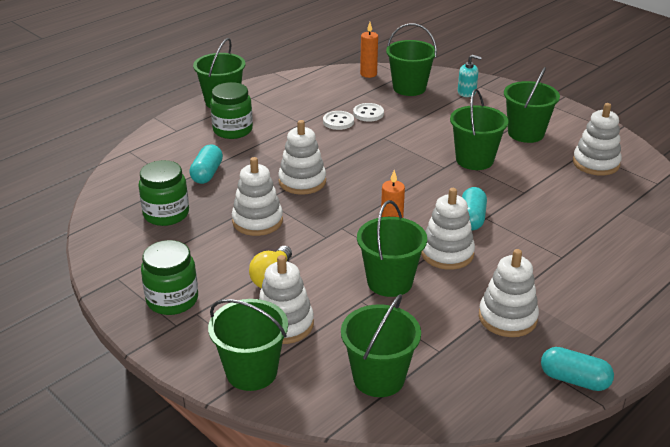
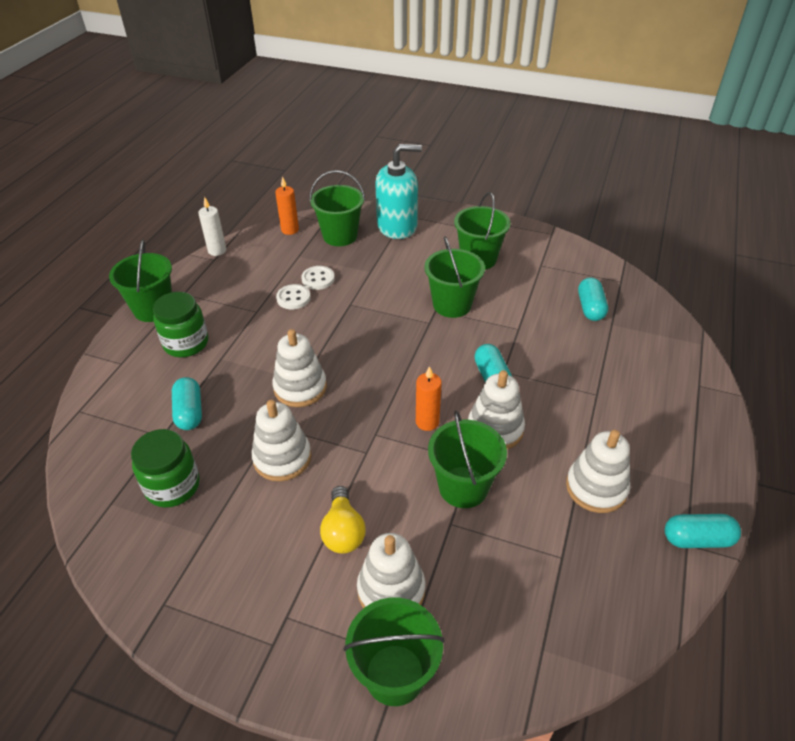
camera: 25 degrees left, 10 degrees up
(172, 300) = (248, 609): green jar -> none
(297, 75) = (217, 250): none -> white candle
(379, 378) = (527, 620): green bucket -> none
(466, 92) = (397, 226): turquoise soap dispenser -> turquoise soap dispenser, size x2.10
(596, 163) = (558, 275): white stacking toy -> none
(608, 195) = (590, 308): none -> turquoise capsule

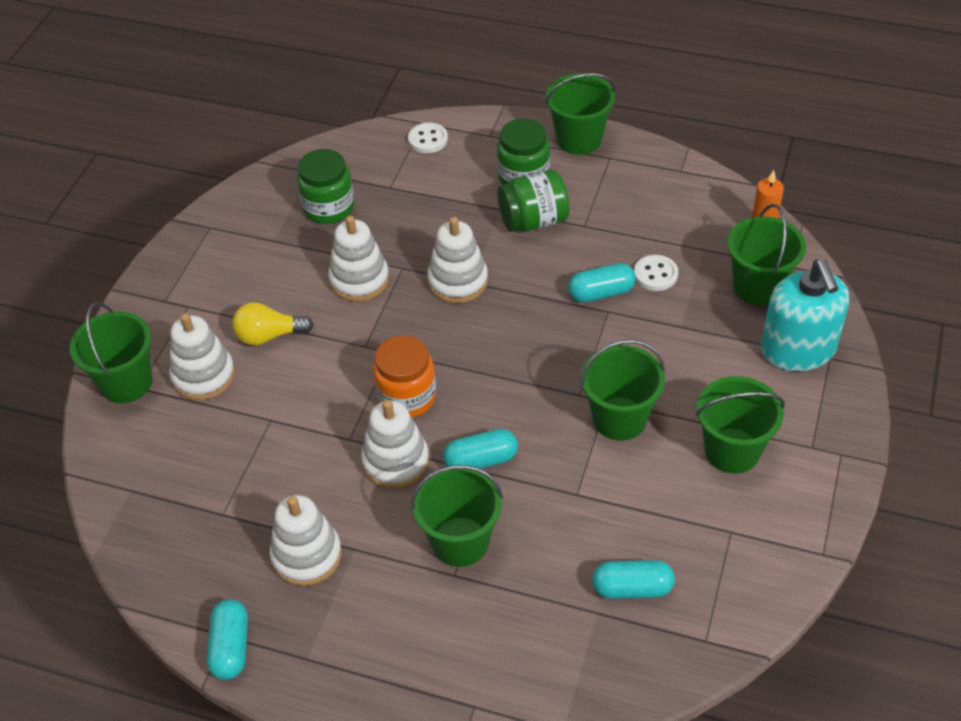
camera: 90 degrees right, 5 degrees up
(189, 412) = (421, 200): turquoise capsule -> turquoise capsule (601, 293)
(217, 250) = (700, 170): white candle -> none
(241, 339) = (533, 220): none -> green jar
(293, 298) = (613, 255): white button -> white button (428, 139)
(427, 422) = (407, 397): orange candle -> orange jar
(463, 487) = (315, 430): green bucket -> green bucket (460, 541)

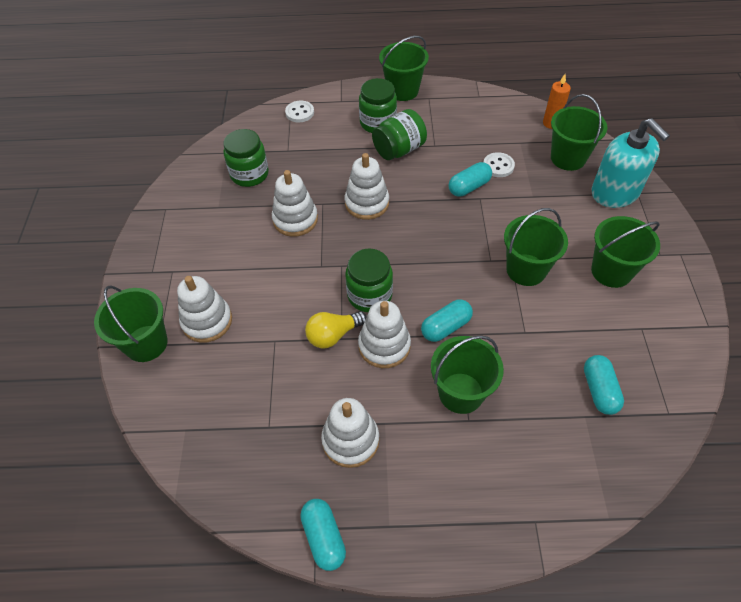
camera: 20 degrees left, 5 degrees up
(269, 336) = (245, 277): yellow light bulb -> yellow light bulb (333, 335)
(407, 397) = (369, 295): orange jar -> green jar
(632, 588) = (599, 390): turquoise capsule -> turquoise capsule turned 75 degrees counterclockwise

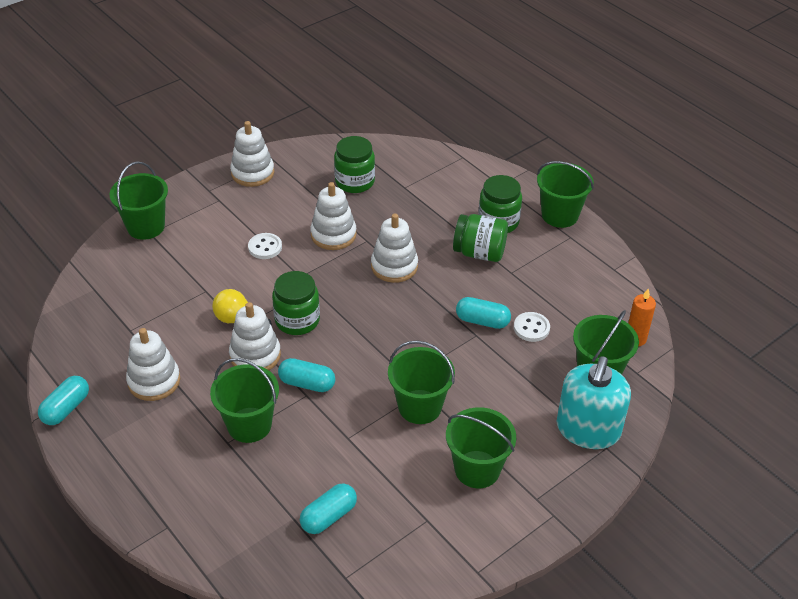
camera: 50 degrees right, 10 degrees down
(207, 321) = (191, 245): white stacking toy -> white stacking toy (252, 173)
(299, 112) = (456, 169): white button -> white button (265, 247)

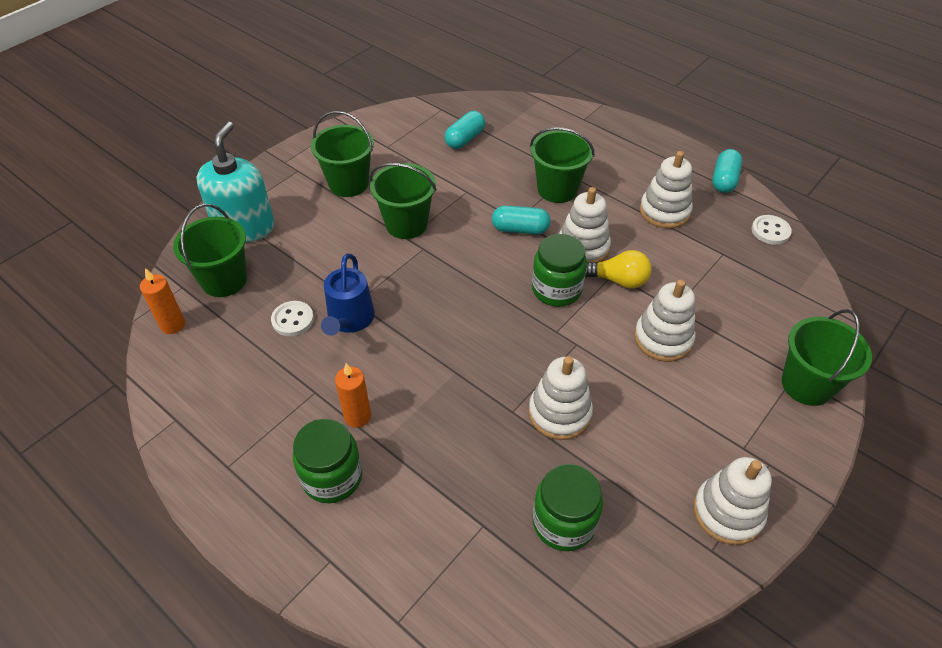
camera: 170 degrees right, 5 degrees up
(265, 247) = (638, 378): white button -> white button (770, 231)
(394, 266) = (466, 376): white stacking toy -> white stacking toy (663, 339)
(479, 253) = (357, 416): green jar -> orange candle
(482, 321) = (349, 320): turquoise capsule -> blue watering can
(559, 215) = (238, 508): green bucket -> none

